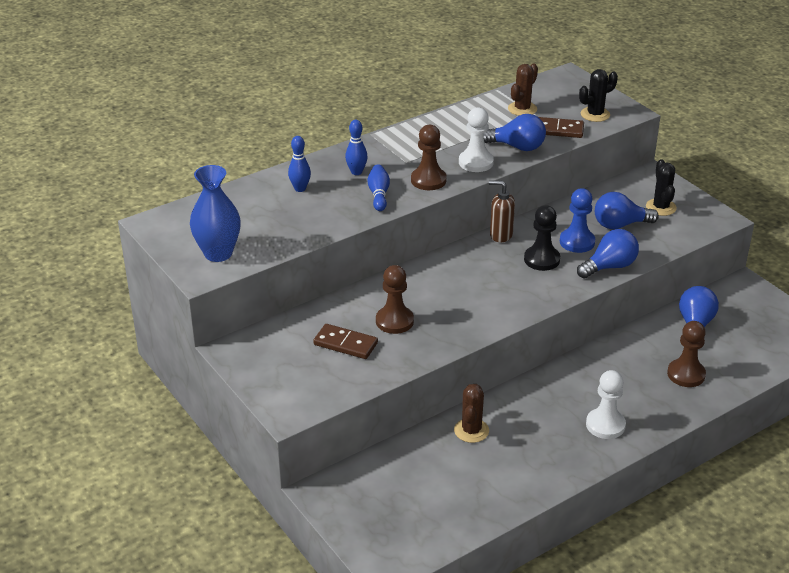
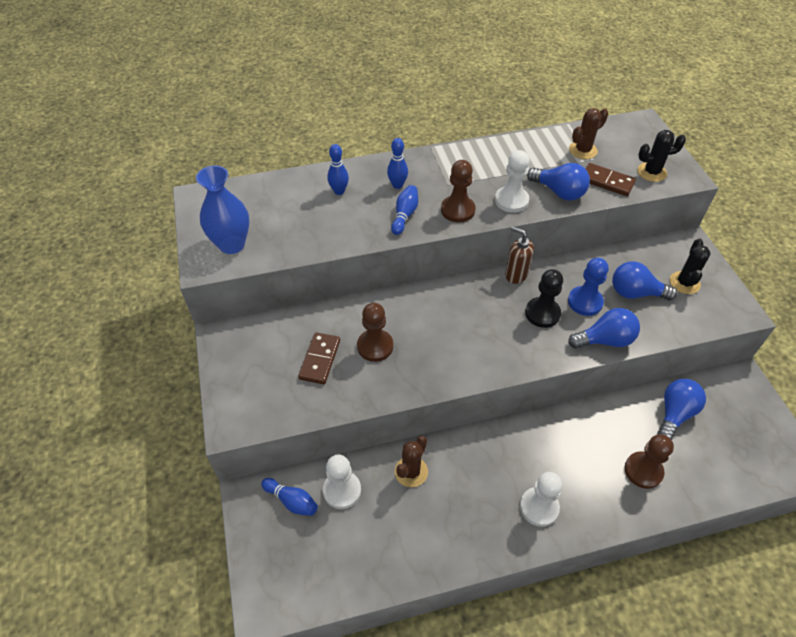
camera: 20 degrees right, 15 degrees up
(345, 344) = (319, 359): brown domino -> brown domino turned 60 degrees clockwise
(366, 483) = (292, 501): none -> blue bowling pin
(411, 462) = (342, 490): none -> white pawn

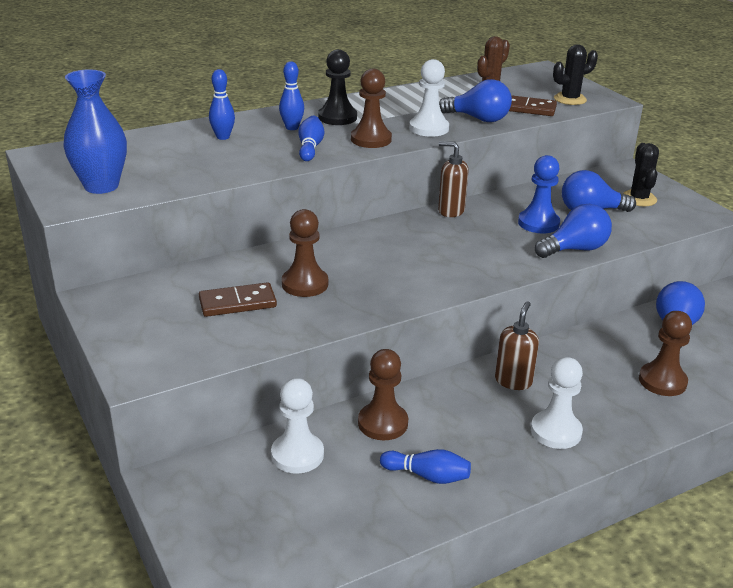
camera: 15 degrees left, 20 degrees down
(292, 501) = (231, 475): blue bowling pin -> blue bowling pin (427, 476)
(319, 359) = (237, 303): brown domino -> brown domino turned 75 degrees clockwise
(411, 472) = (383, 423): brown cactus -> brown pawn
(523, 447) = (513, 381): none -> brown soap dispenser
(542, 313) = (494, 237): black pawn -> black pawn (337, 117)

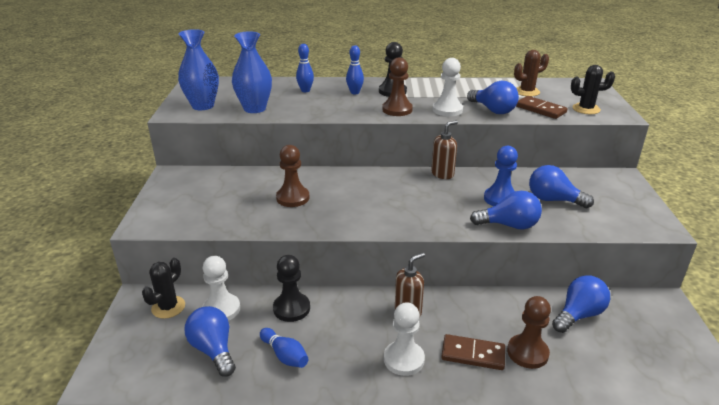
camera: 30 degrees right, 0 degrees up
(184, 175) = (254, 109): none -> blue vase
(237, 303) = (241, 198): brown domino -> brown domino (473, 354)
(310, 148) = (350, 107): blue bowling pin -> none
(337, 502) = (213, 350): none -> blue light bulb
(383, 423) = (291, 308): brown pawn -> black pawn
(450, 211) = (442, 174): brown soap dispenser -> brown soap dispenser turned 90 degrees clockwise
(639, 199) = (606, 200): black cactus -> black cactus (168, 307)

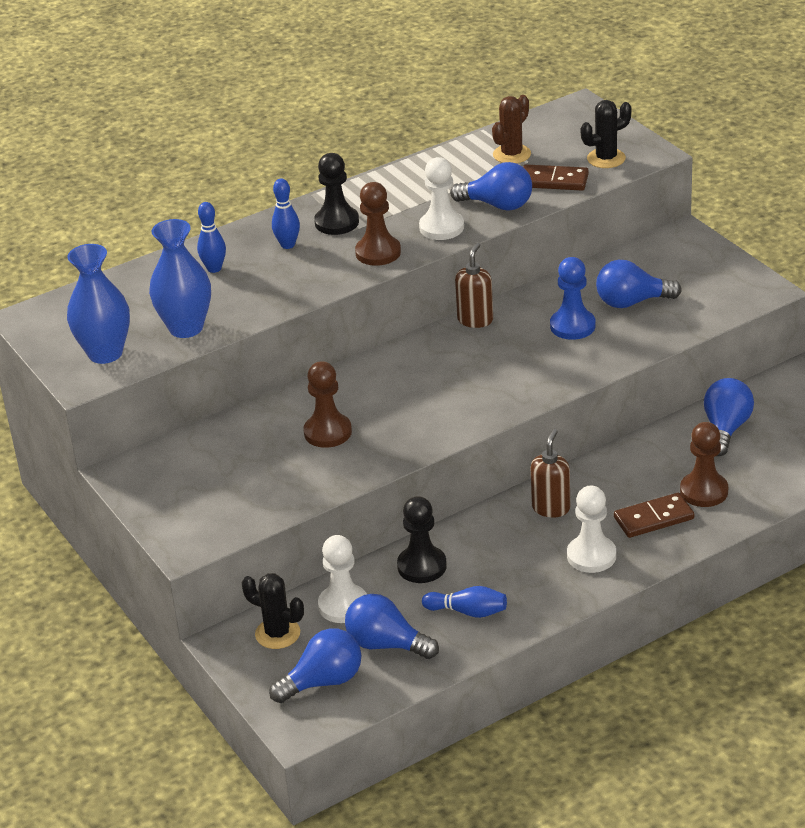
camera: 30 degrees left, 5 degrees up
(168, 307) = (277, 633): black cactus -> black cactus turned 60 degrees counterclockwise
(509, 225) = (610, 356): blue light bulb -> blue light bulb (323, 682)

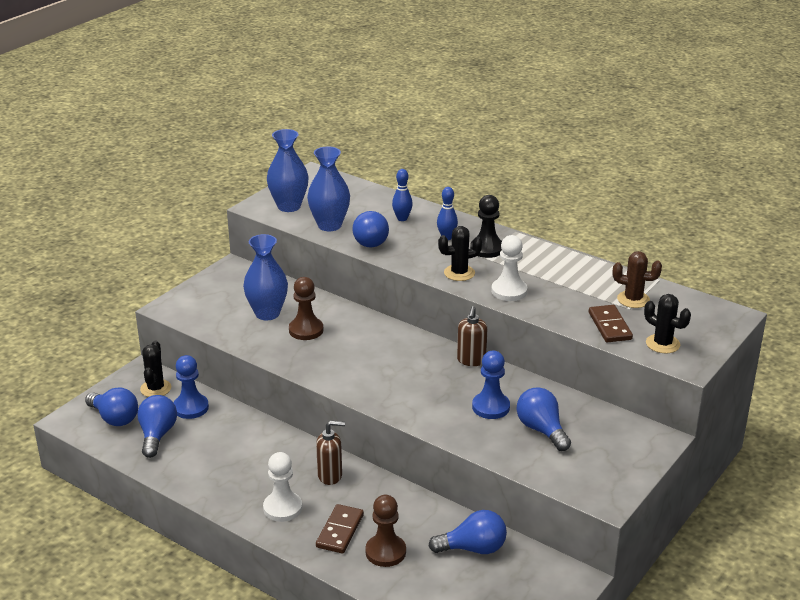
camera: 65 degrees right, 5 degrees down
(265, 458) = (267, 313): none -> blue vase
(343, 605) = (191, 408): white pawn -> blue pawn
(378, 252) = (459, 273): brown pawn -> black cactus
(422, 566) = (242, 431): black pawn -> none
(468, 612) = (201, 463): blue bowling pin -> none
(475, 320) = (471, 360): brown soap dispenser -> brown soap dispenser turned 105 degrees clockwise
(498, 205) = (556, 308): blue light bulb -> blue light bulb (370, 240)
(653, 518) = (340, 531): brown domino -> brown domino turned 60 degrees clockwise

